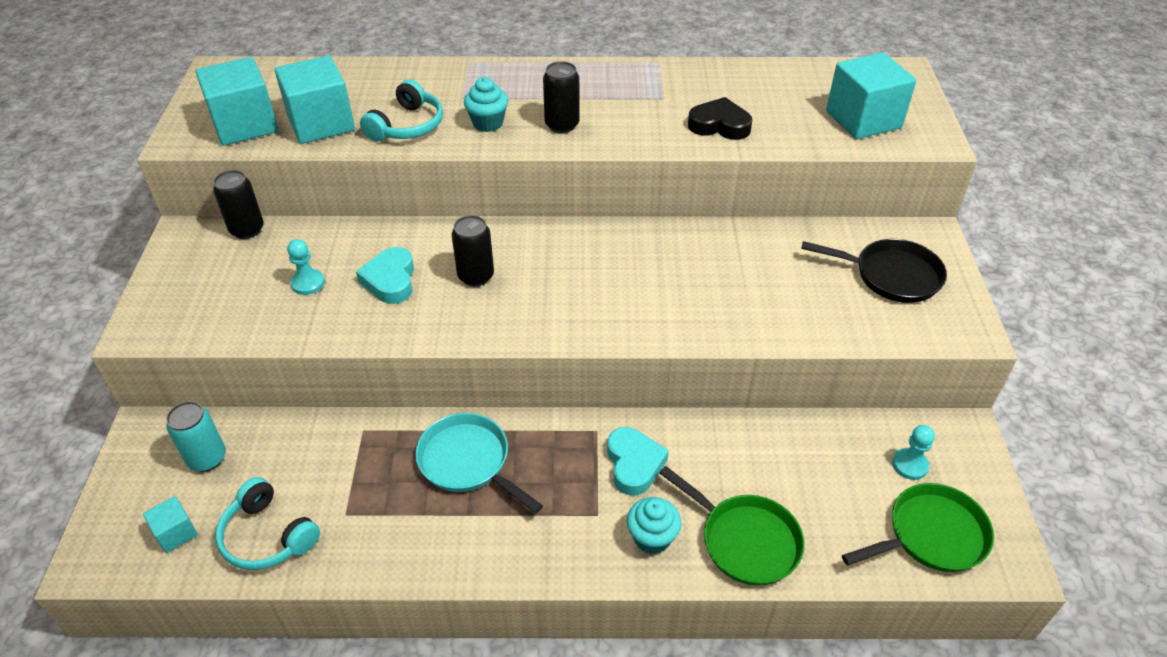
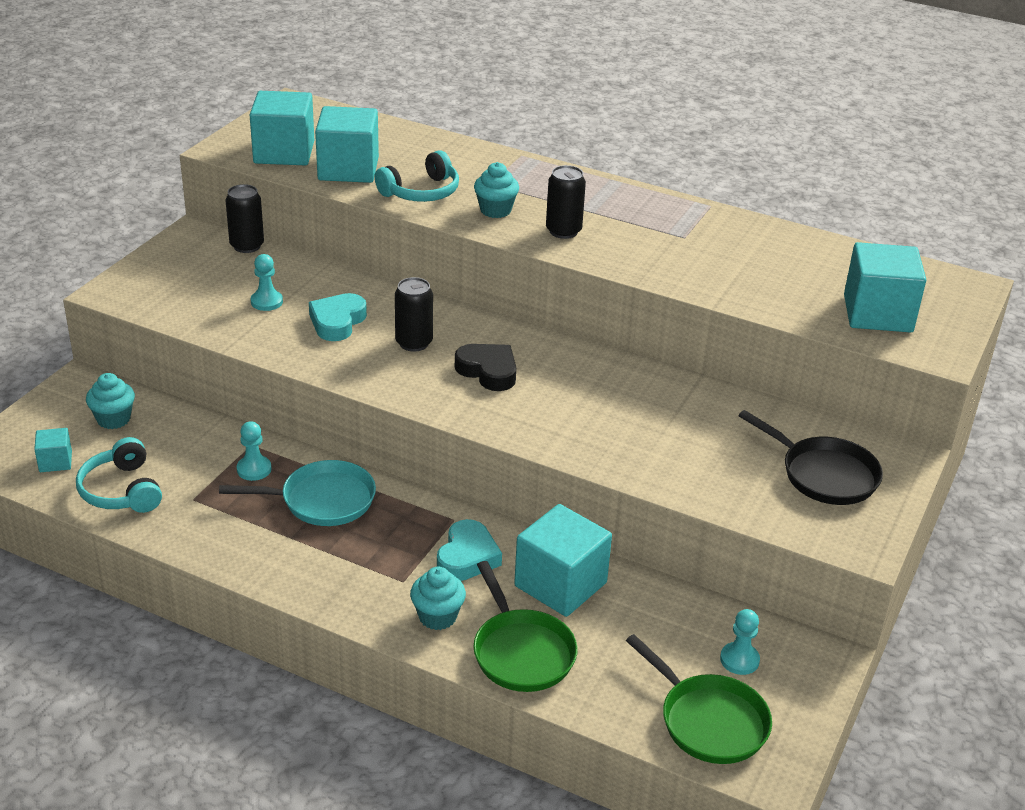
camera: 25 degrees right, 10 degrees down
(207, 458) = (113, 419): turquoise can -> turquoise cupcake
(383, 456) = (254, 469): none -> turquoise pawn
(468, 462) = (321, 500): turquoise pan -> turquoise pan turned 105 degrees clockwise
(719, 125) = (719, 275): black heart -> black heart (488, 371)
(727, 456) = (560, 584): none -> turquoise cube
(931, 535) = (708, 721): green pan -> green pan turned 45 degrees clockwise

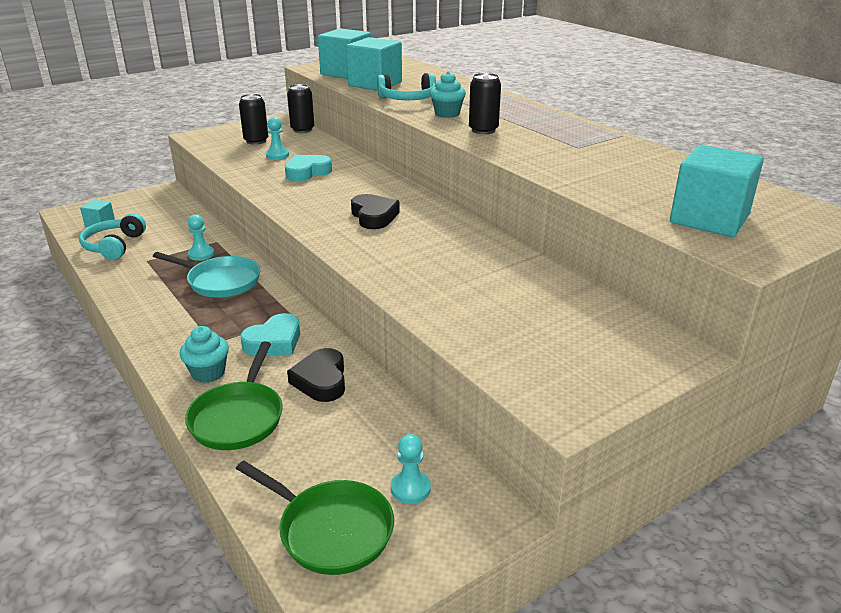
camera: 30 degrees right, 5 degrees down
(113, 419) = (157, 211): turquoise cupcake -> none
(414, 343) = (342, 192): black can -> black can (256, 141)
(560, 584) = (321, 380): turquoise cube -> black heart
(708, 721) = (330, 530): green pan -> green pan turned 45 degrees counterclockwise
(823, 474) = (582, 346): black pan -> none

